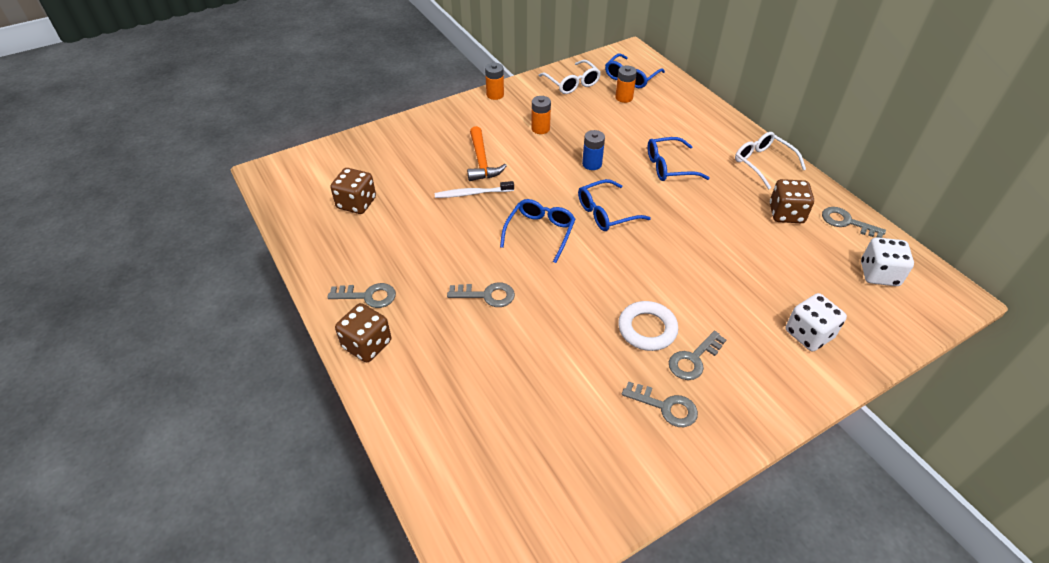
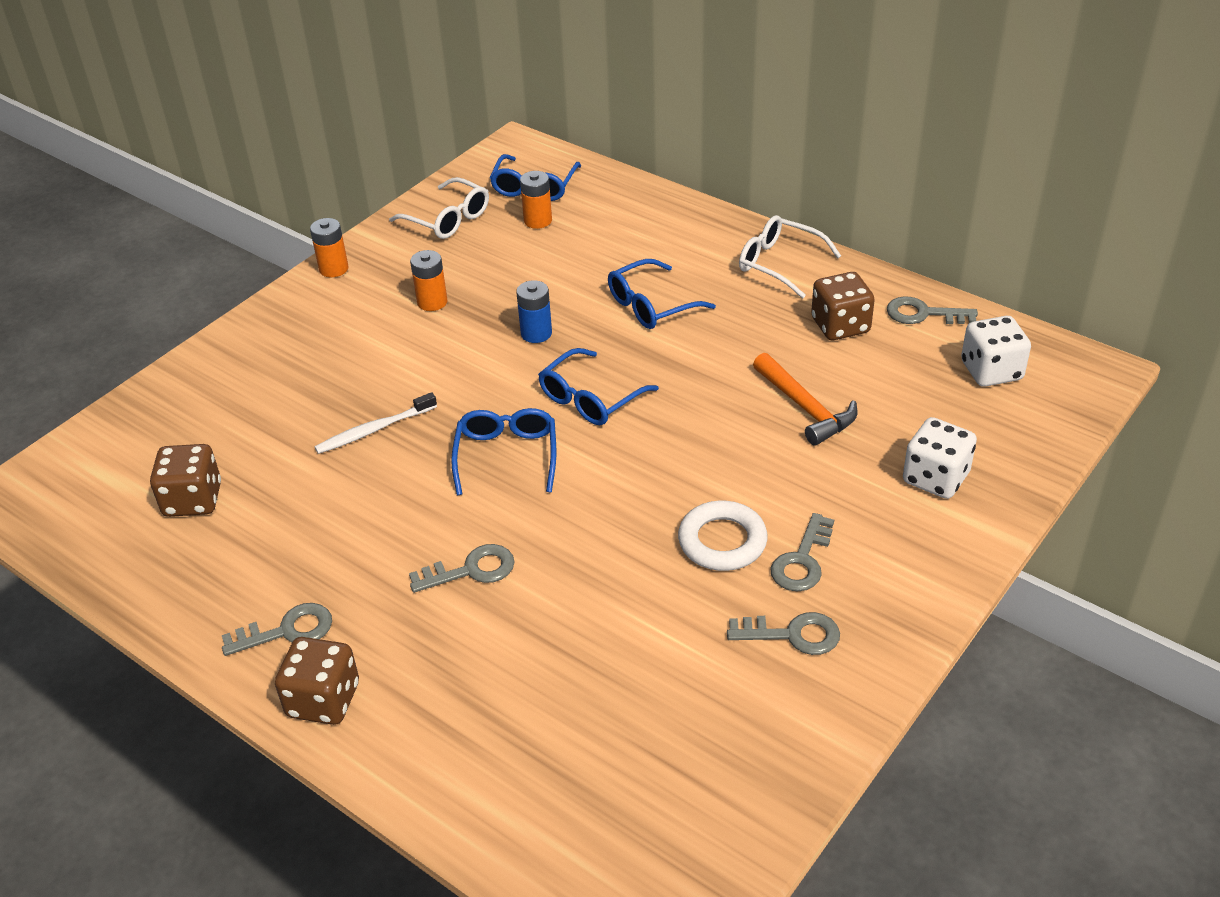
camera: 20 degrees left, 5 degrees down
(482, 161) = (364, 377): orange hammer -> orange hammer (805, 407)

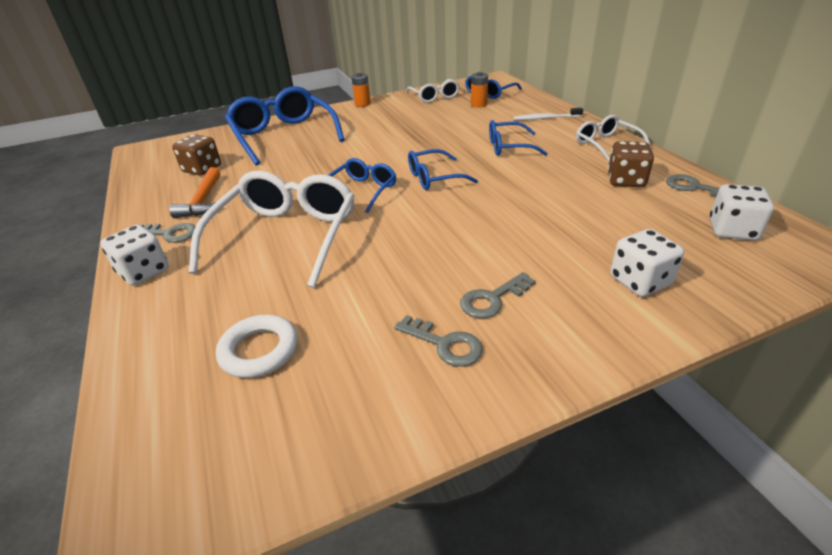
camera: 30 degrees right, 5 degrees down
(262, 384) = (283, 136): none -> blue glasses
(323, 700) = (144, 271): brown dice -> white dice
(374, 430) = (310, 164): white toothbrush -> white toothbrush (545, 118)
(432, 302) = (394, 123): orange battery -> none
(471, 570) = (286, 236): grey key -> white glasses
(536, 333) = (433, 145): blue battery -> none
(722, 541) = (446, 269): white ring -> white ring (259, 350)
(805, 407) = (567, 215): orange hammer -> orange hammer (203, 200)

